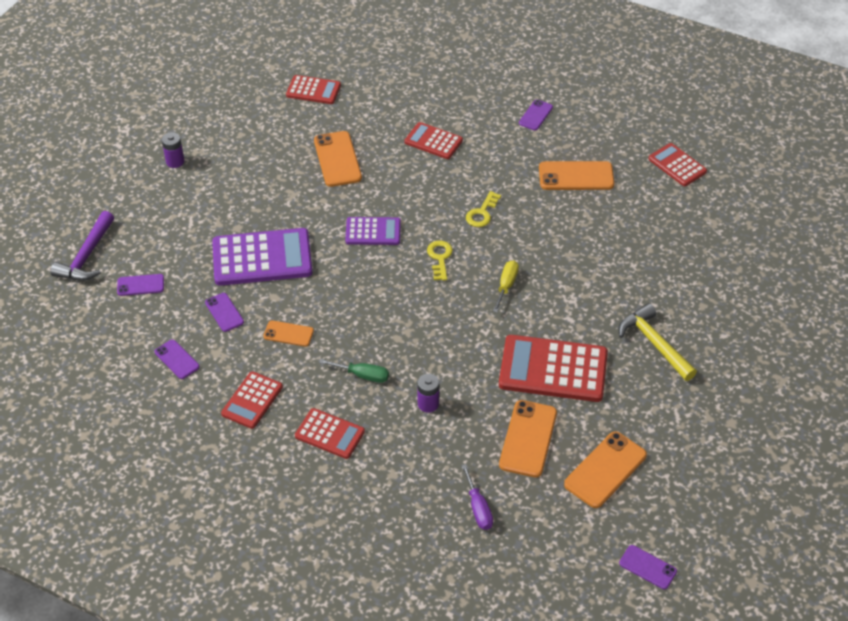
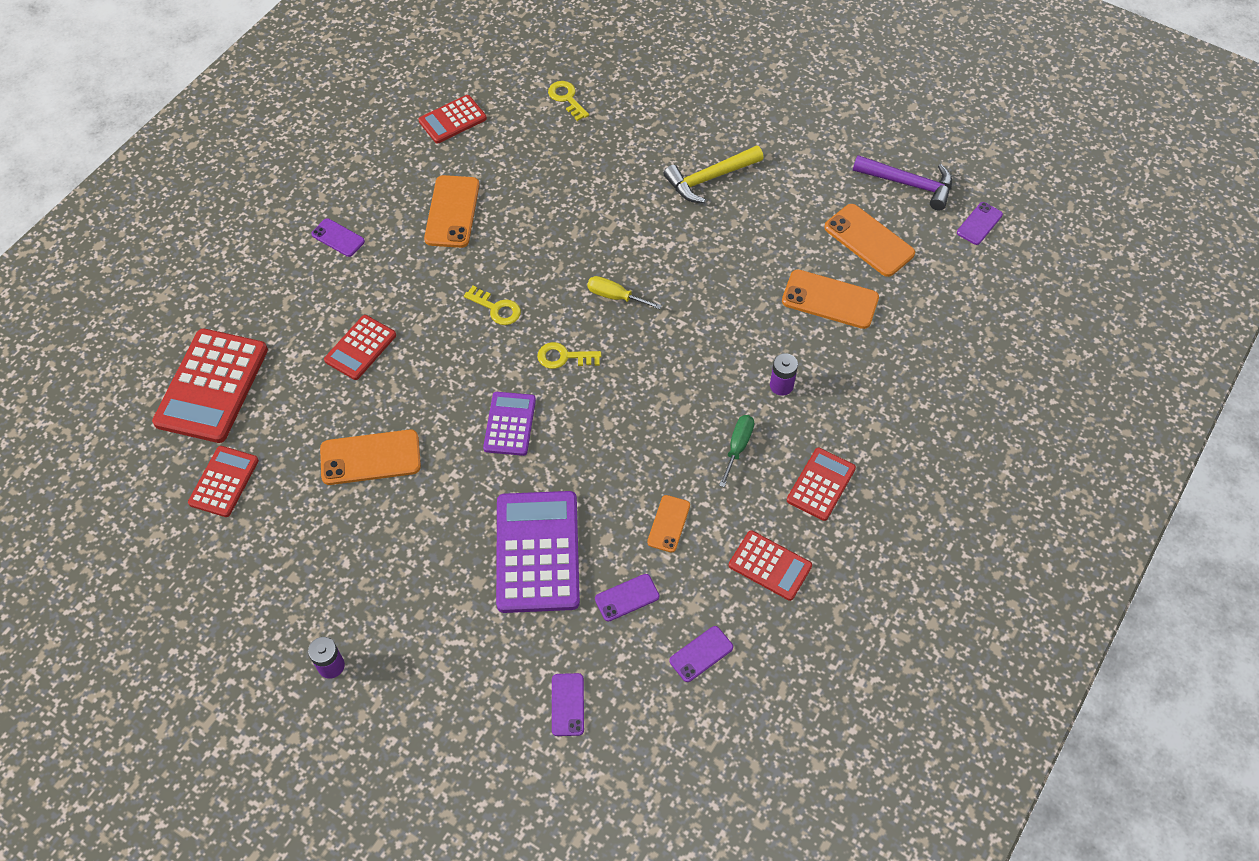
camera: 85 degrees left, 10 degrees up
(87, 256) = (503, 782): purple hammer -> purple hammer (908, 184)
(478, 508) = (917, 351): purple screwdriver -> none
(553, 369) = (739, 267): red calculator -> red calculator (212, 386)
(724, 236) = (566, 98): none -> yellow key

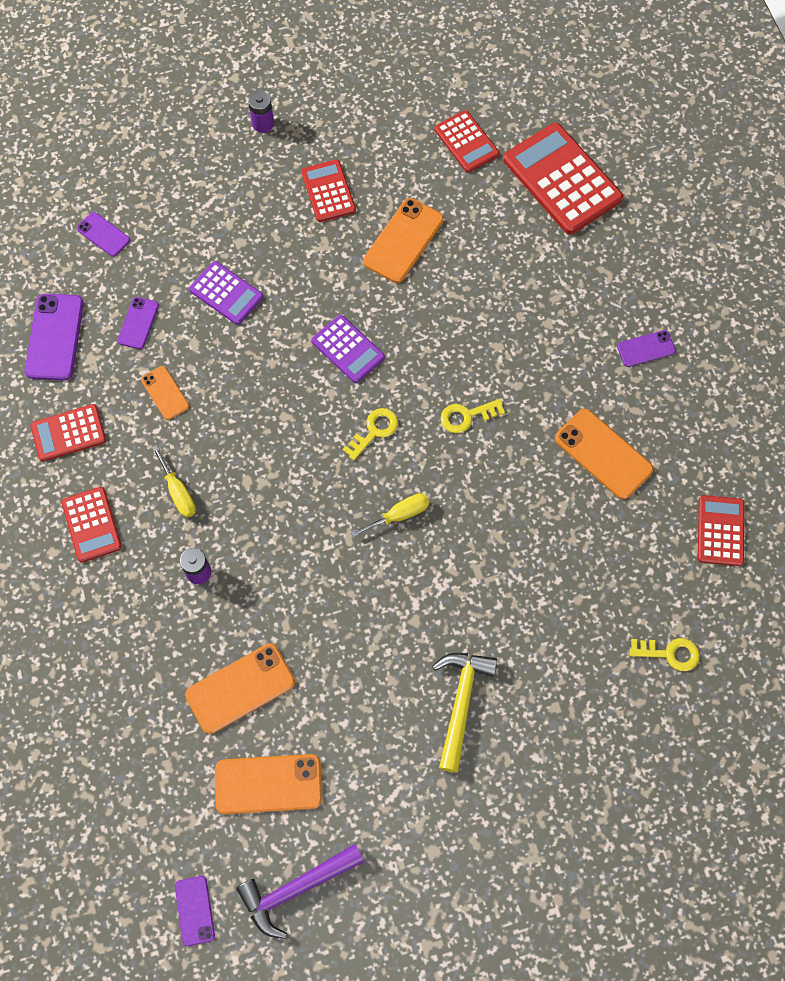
camera: 130 degrees right, 10 degrees up
(360, 348) = (512, 295): red calculator -> red calculator (328, 191)
(538, 552) = (226, 293): purple calculator -> purple calculator, size x0.57
(701, 654) = (55, 337): purple phone -> purple phone, size x1.71
(738, 447) = (178, 492): green screwdriver -> yellow screwdriver

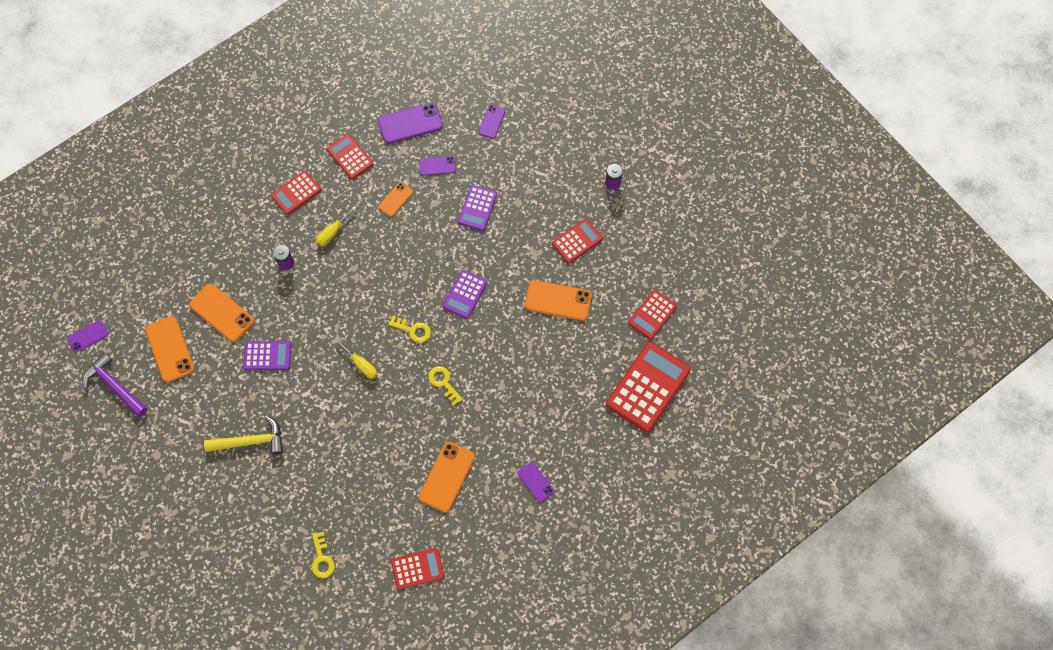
camera: 70 degrees right, 0 degrees up
(336, 641) = (267, 356): none -> purple calculator

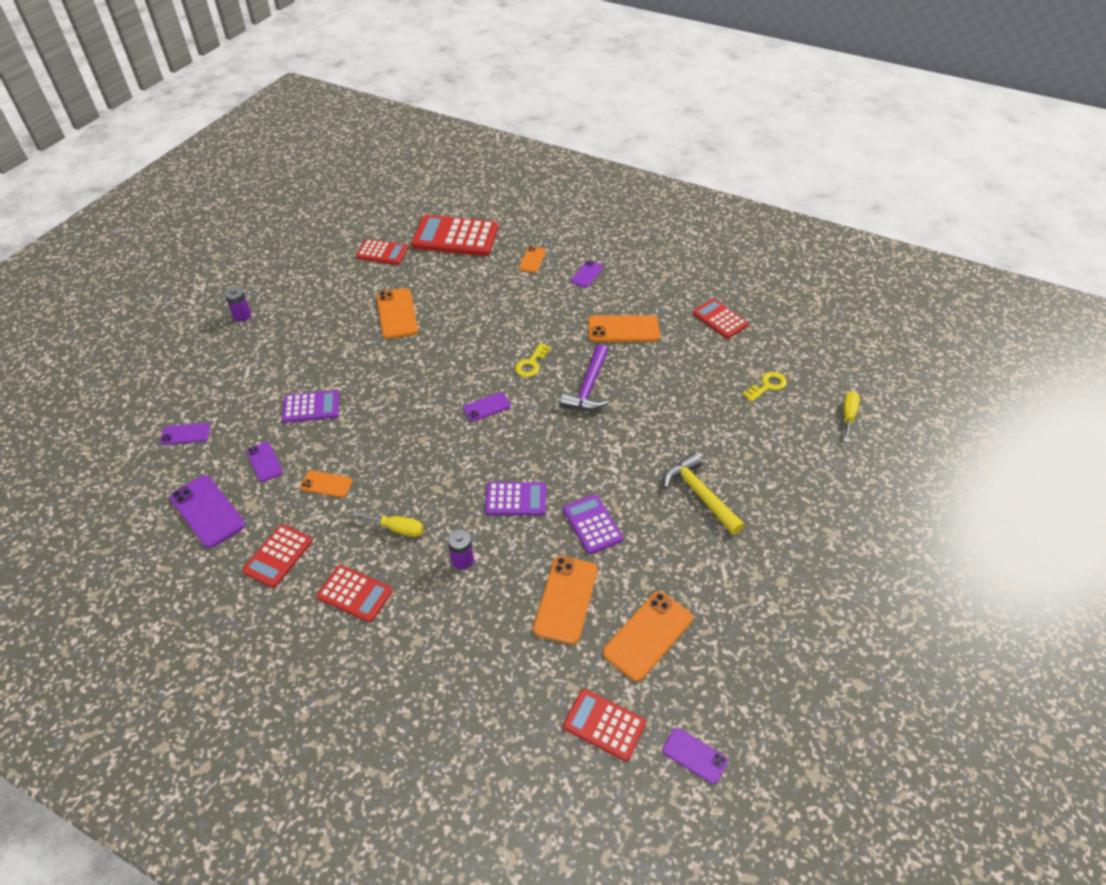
camera: 115 degrees left, 20 degrees down
(114, 386) = (737, 677): purple hammer -> purple hammer (589, 387)
(361, 364) = (551, 434): yellow screwdriver -> yellow screwdriver (848, 416)
(413, 330) = (487, 407): yellow key -> purple phone
(465, 294) = (423, 381): purple calculator -> purple calculator (516, 499)
(577, 241) = (323, 320): red calculator -> red calculator (604, 724)
(580, 442) = (532, 260): none -> orange phone

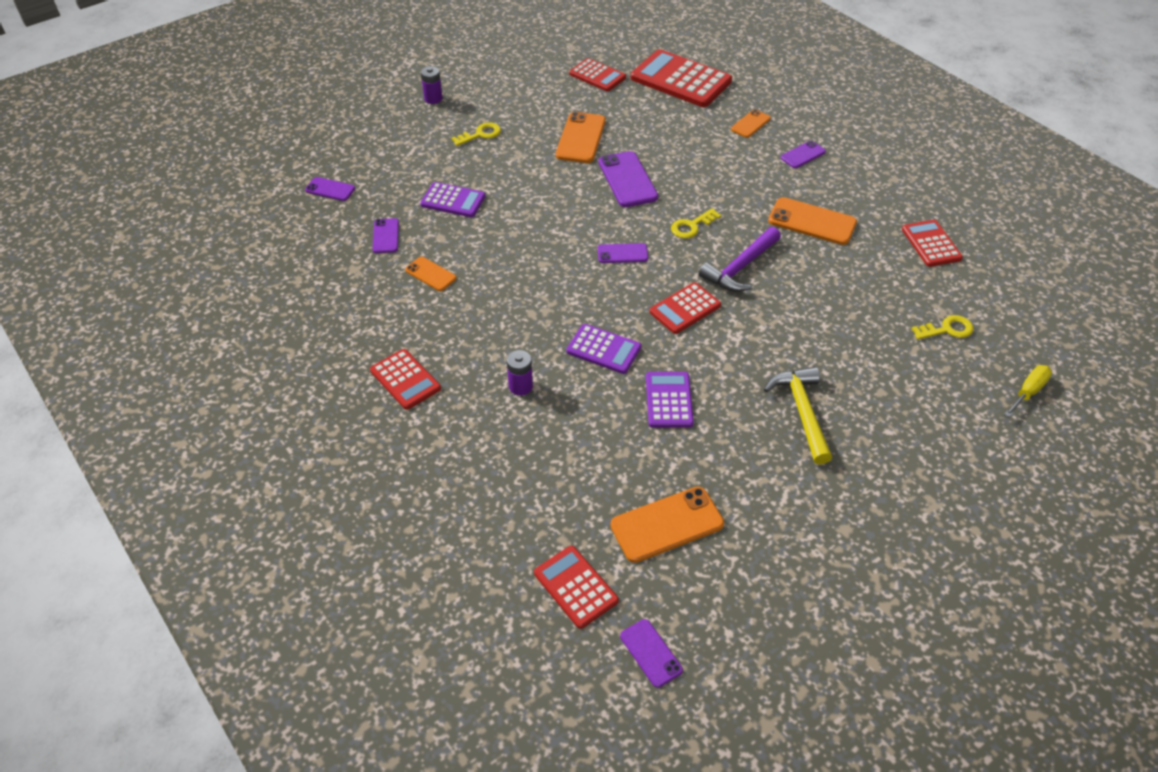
camera: 25 degrees right, 0 degrees up
(207, 511) = (315, 262): purple phone -> purple phone (627, 180)
(278, 556) = (355, 322): red calculator -> red calculator (685, 308)
(304, 337) = (480, 134): none -> yellow key
(397, 528) = (474, 336): yellow screwdriver -> none
(566, 599) = (602, 459): orange phone -> none

